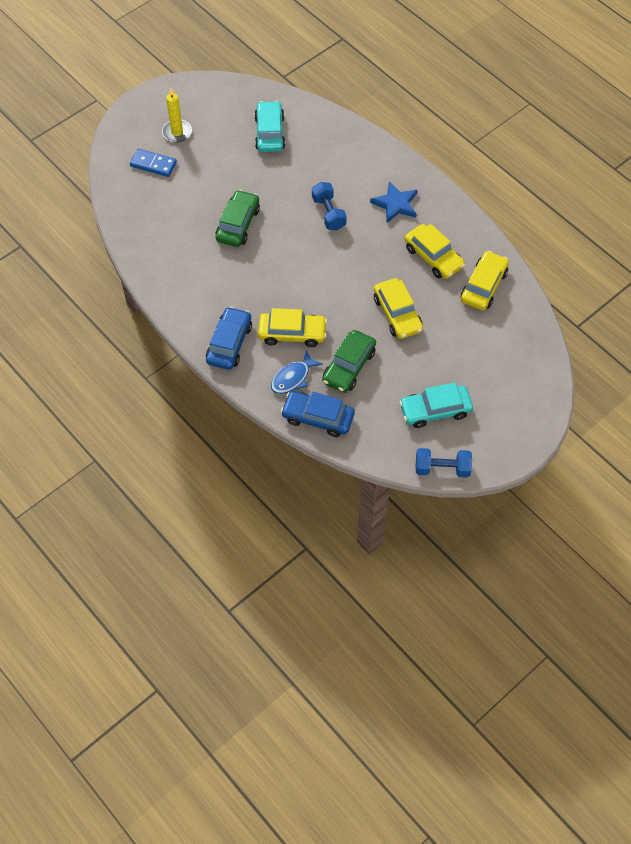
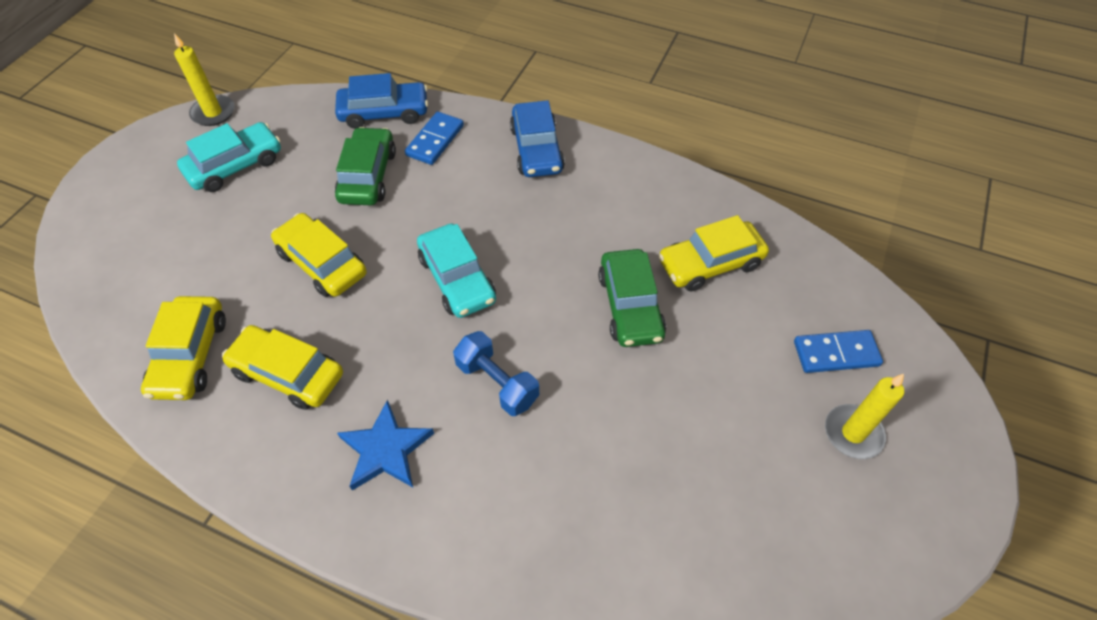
camera: 155 degrees right, 5 degrees down
(270, 133) = (693, 509): turquoise car -> turquoise car (457, 279)
(292, 333) = (462, 187): yellow car -> yellow car (710, 263)
(292, 378) = (435, 140): blue fish -> blue domino
(442, 468) = (213, 113): blue dumbbell -> yellow candle

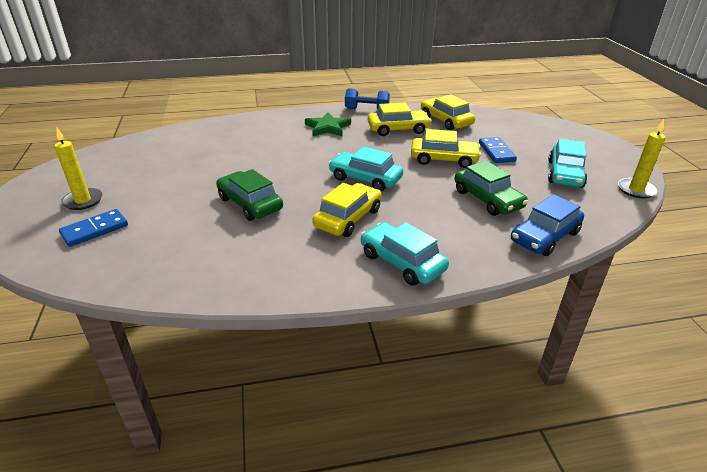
camera: 145 degrees right, 20 degrees down
(386, 449) = (327, 127): blue star -> green star
(435, 140) = (481, 235): blue domino -> blue domino (496, 152)
(497, 383) = (299, 156): blue dumbbell -> blue dumbbell (367, 110)
(536, 149) = (402, 262): blue car -> turquoise car
(710, 263) = (205, 244): yellow car -> yellow car (348, 218)

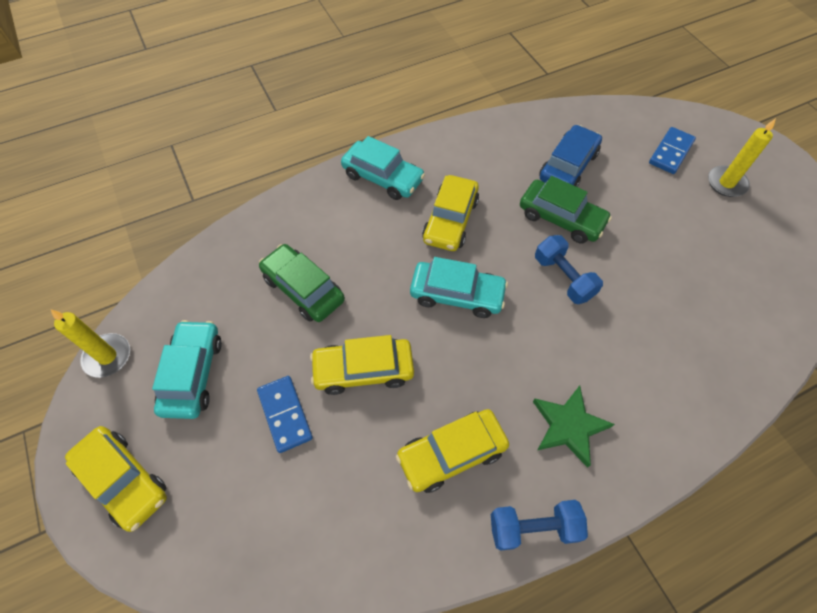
camera: 165 degrees right, 25 degrees up
(280, 174) = (563, 278): none -> blue dumbbell
(446, 121) = (373, 518): yellow car -> yellow car (123, 480)
(544, 236) = (247, 240): blue car -> blue car (568, 166)

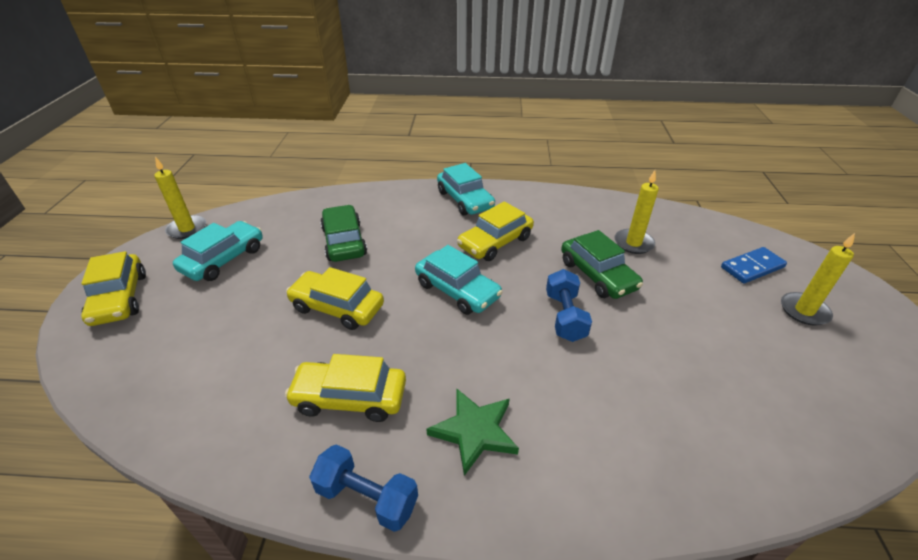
camera: 30 degrees right, 20 degrees down
(285, 414) = (255, 309): blue domino -> none
(568, 166) = (633, 243): blue car -> yellow candle

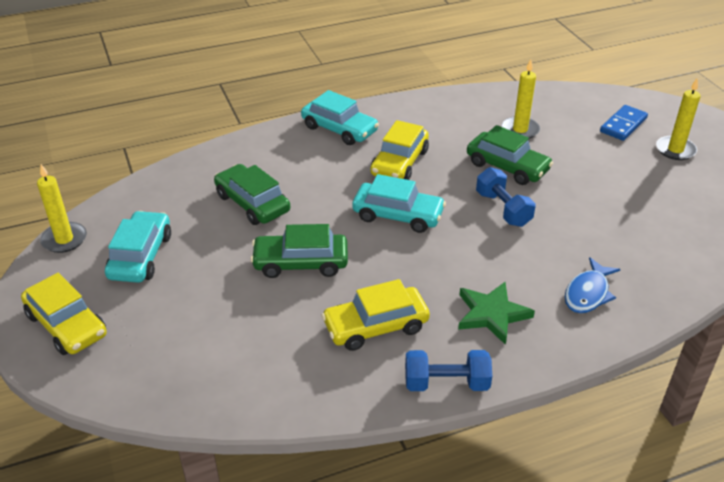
camera: 25 degrees left, 0 degrees up
(337, 307) = (301, 263): yellow car -> green car
(601, 449) = (588, 293): none -> blue fish

